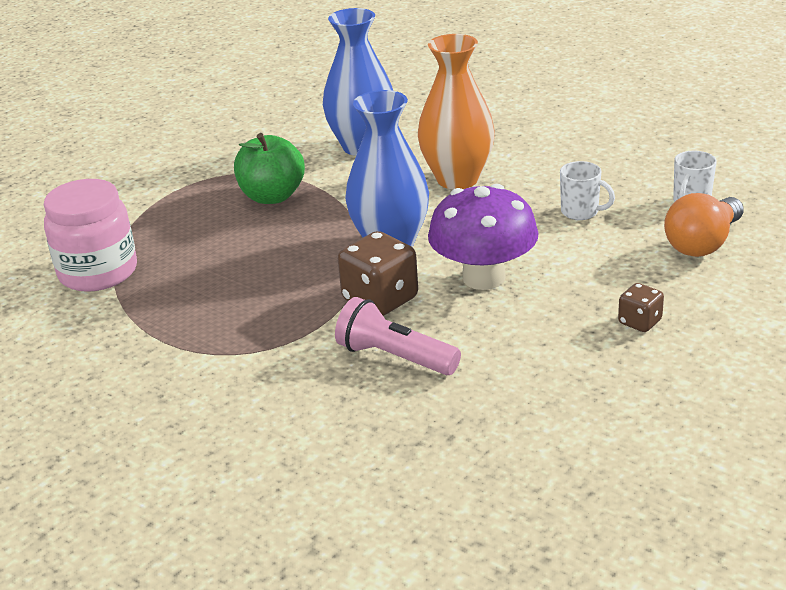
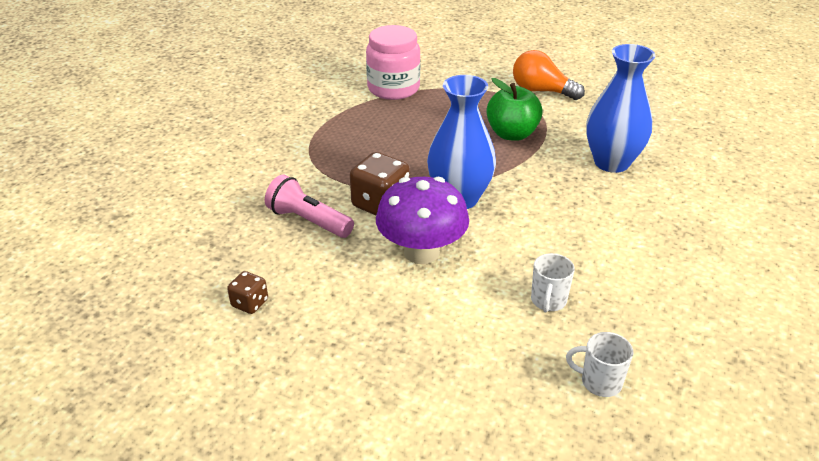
camera: 75 degrees right, 5 degrees up
(395, 357) = (308, 221): pink flashlight -> pink flashlight turned 75 degrees counterclockwise
(457, 179) = (578, 220): orange vase -> none
(639, 322) = (369, 350): brown dice -> brown dice (250, 303)
(703, 244) = (516, 393): orange light bulb -> orange light bulb (541, 91)

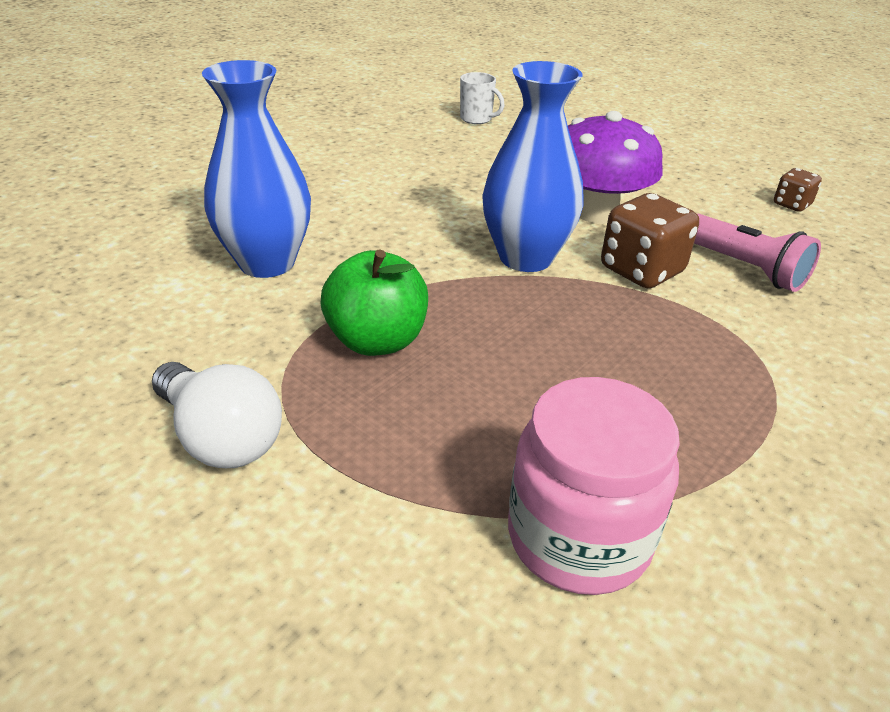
camera: 165 degrees left, 0 degrees up
(541, 91) = (221, 437): orange light bulb -> white light bulb
(548, 301) = (482, 159): white mug -> none

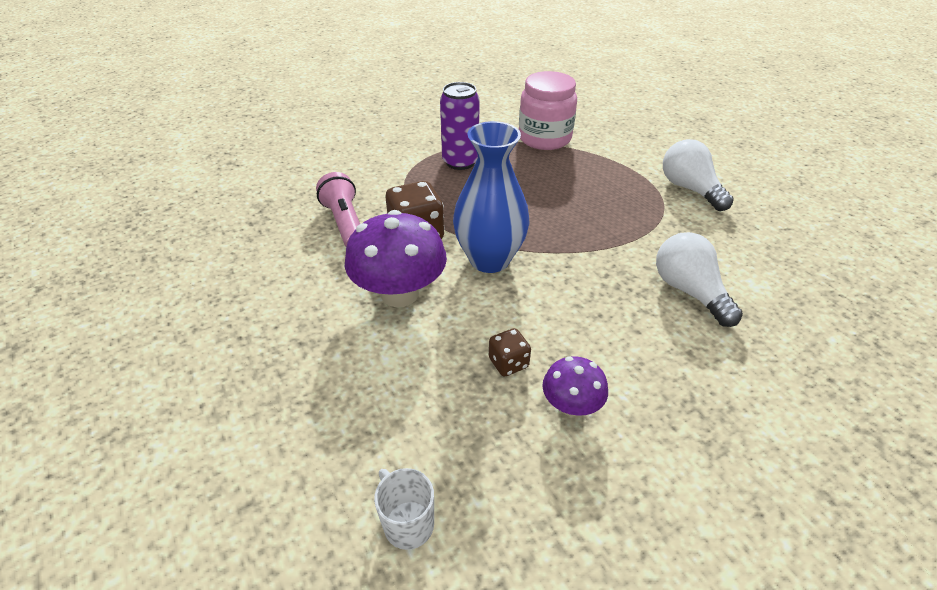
camera: 160 degrees left, 5 degrees up
(267, 263) = (689, 291): blue vase -> white light bulb
(377, 341) = (610, 219): green apple -> none
(389, 169) = (571, 405): none -> purple mushroom
(702, 411) = (460, 162): none -> purple can
(791, 204) = (226, 271): brown dice -> brown dice (508, 363)

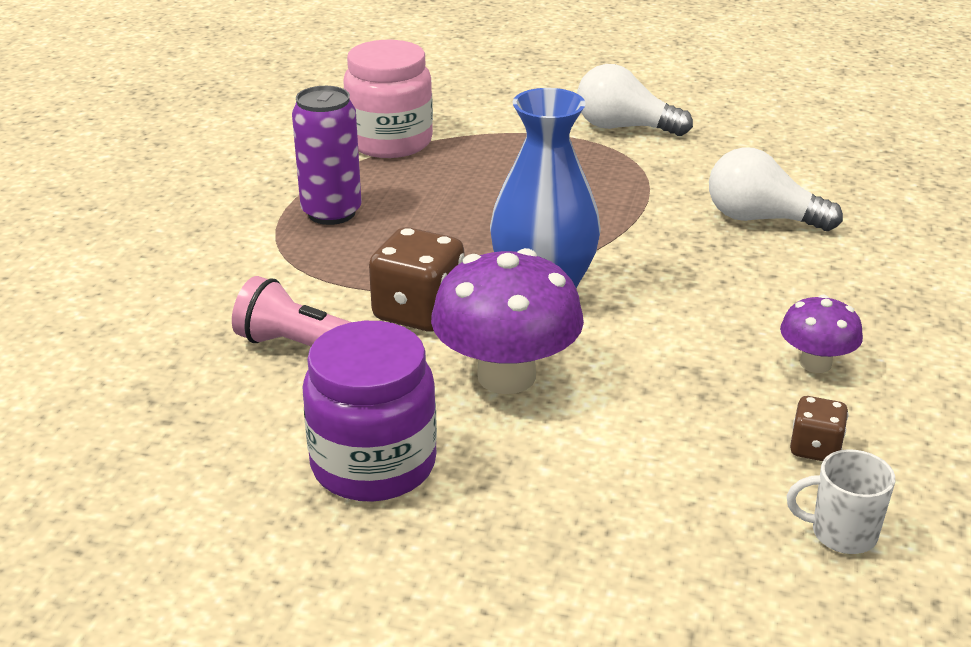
camera: 45 degrees left, 10 degrees down
(279, 297) = (373, 465): none -> purple jar
(508, 363) = (714, 366): brown dice -> brown dice (815, 448)

